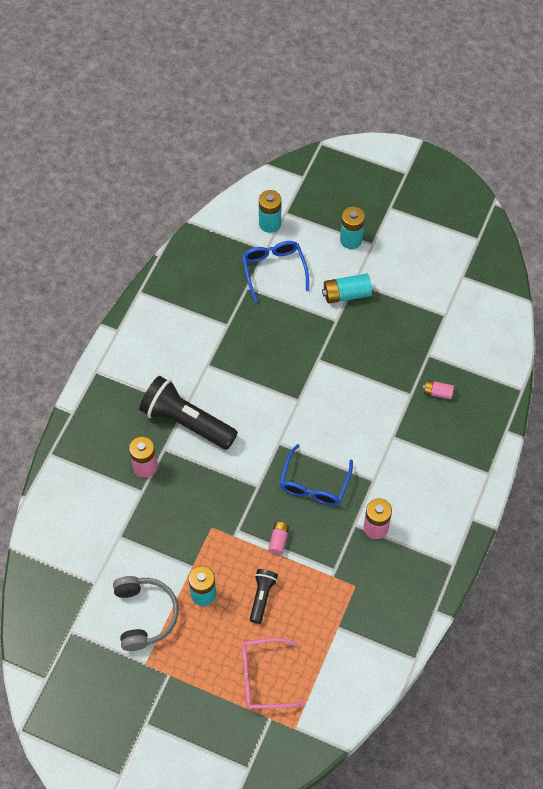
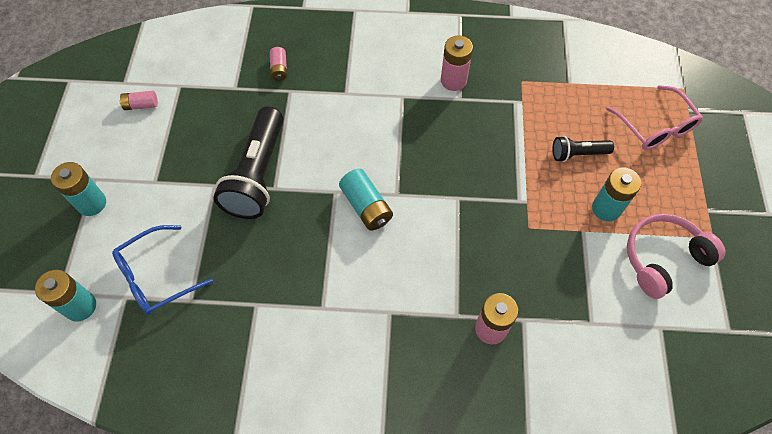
camera: 110 degrees left, 0 degrees up
(144, 615) = (663, 258): grey headphones -> pink headphones
(186, 421) = (410, 303): black flashlight -> black flashlight (257, 174)
(278, 540) = (510, 158): pink battery -> pink battery (141, 105)
(314, 484) = (431, 146): blue glasses -> none
(346, 294) = (175, 185): turquoise battery -> turquoise battery (366, 206)

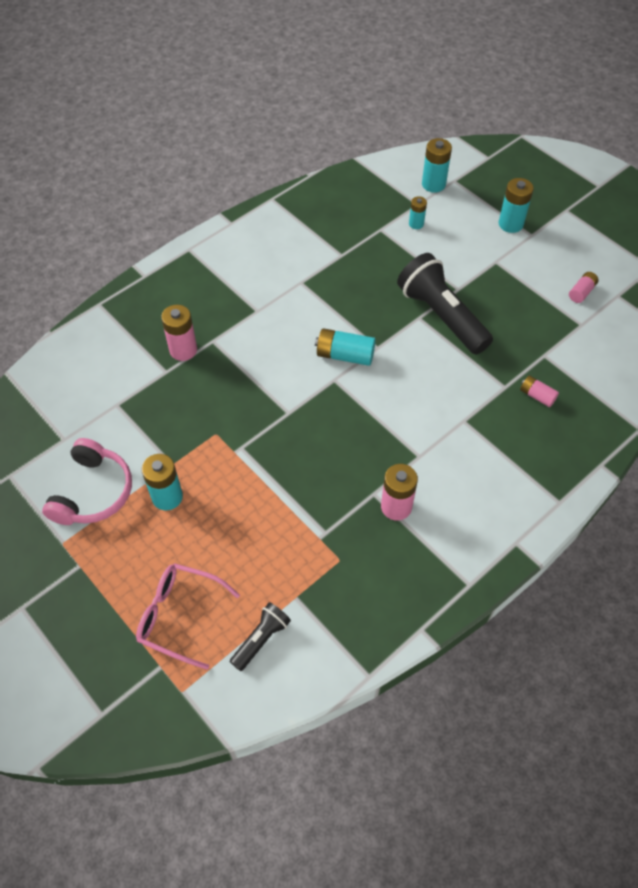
camera: 135 degrees right, 5 degrees down
(156, 276) = (416, 224): blue glasses -> turquoise battery
(577, 154) = (228, 527): black flashlight -> black flashlight (261, 639)

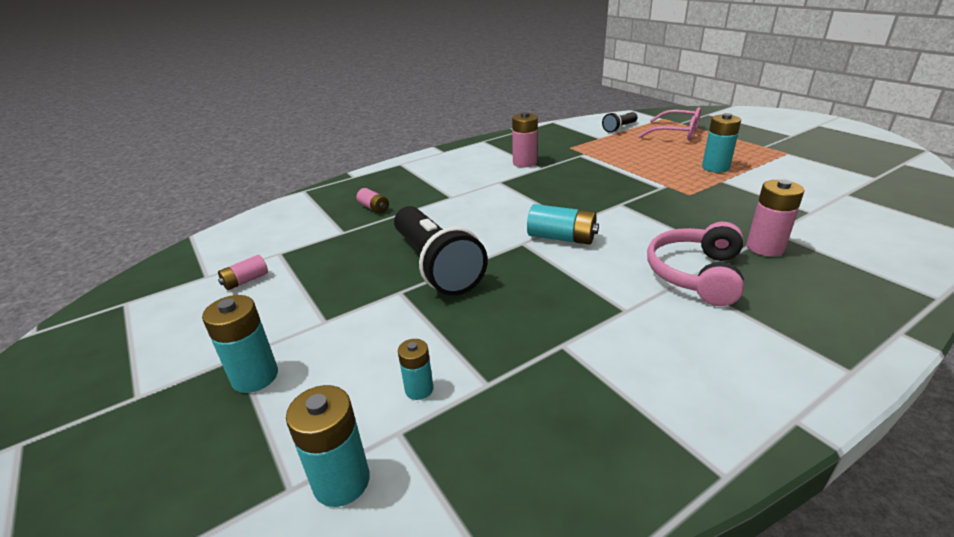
camera: 170 degrees left, 25 degrees down
(93, 492) = (784, 170): pink headphones -> pink headphones (696, 274)

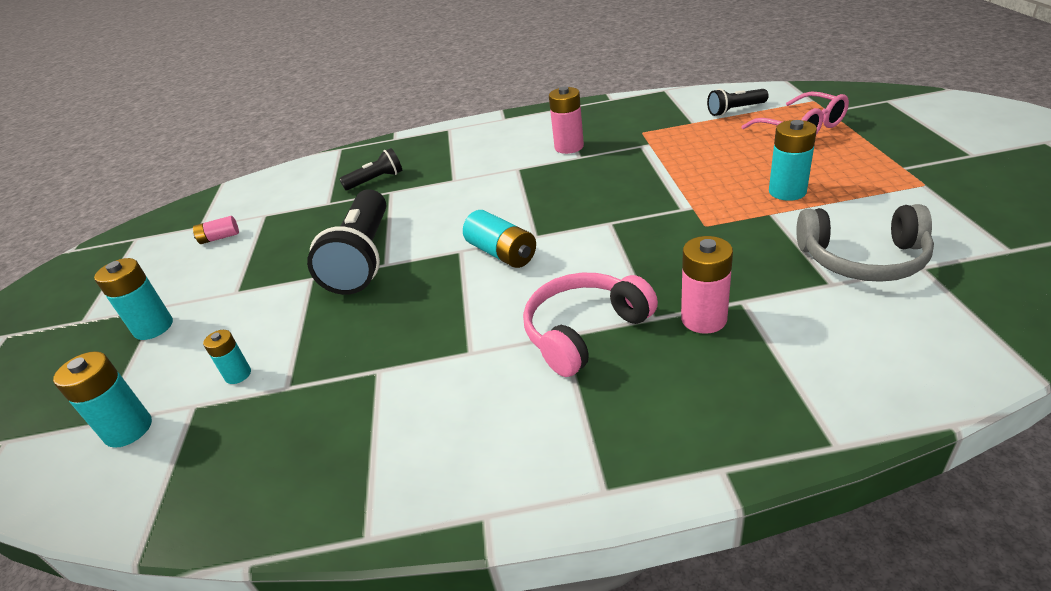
camera: 30 degrees right, 5 degrees up
(374, 208) = (376, 180): pink battery -> black flashlight
(809, 195) = (862, 259): none -> grey headphones

